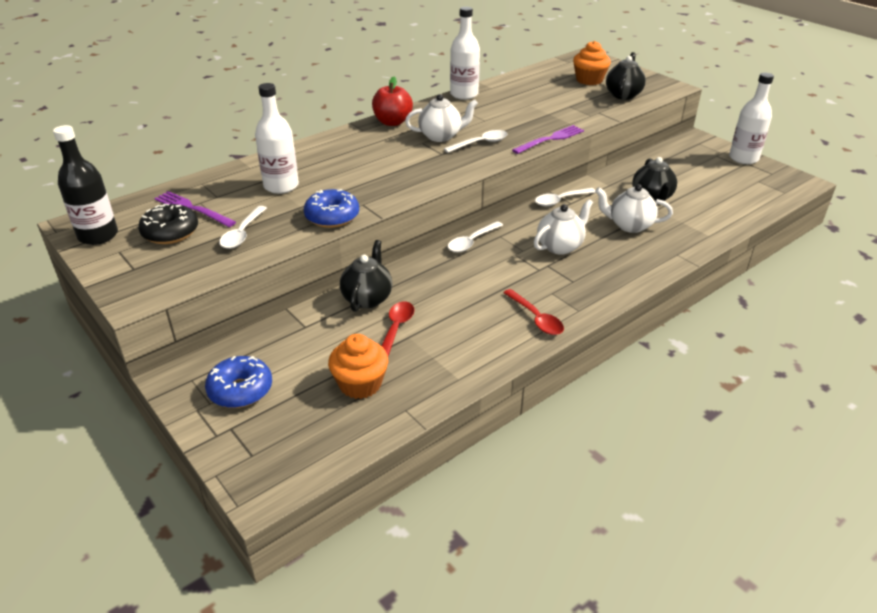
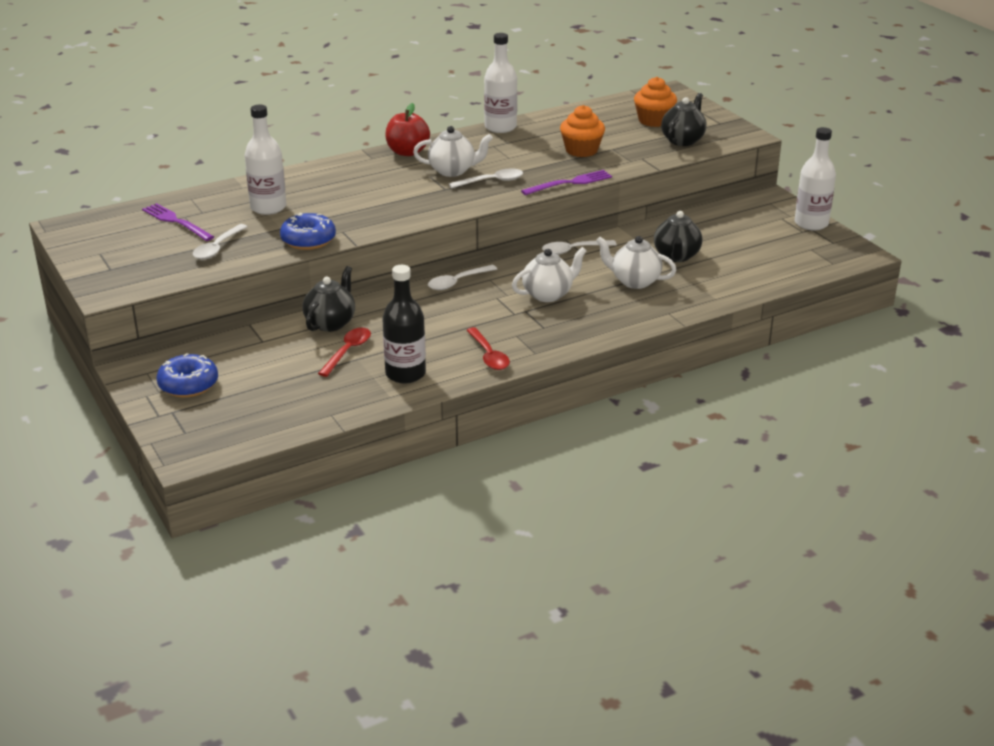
camera: 10 degrees right, 5 degrees down
(98, 235) = (83, 238): black bottle -> black bottle (405, 374)
(170, 233) = (150, 241): black donut -> none
(360, 384) = (297, 391): orange cupcake -> orange cupcake (581, 150)

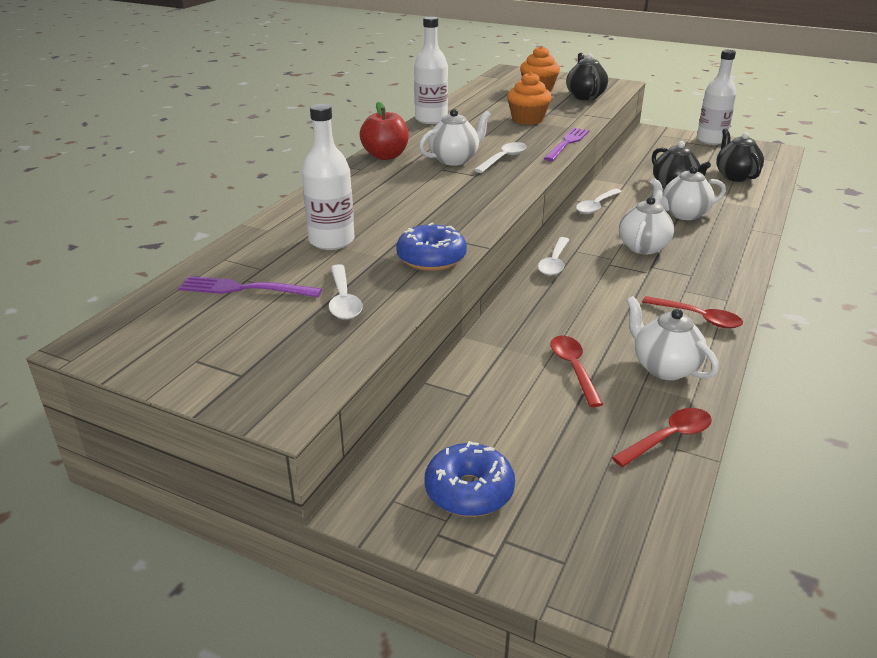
camera: 35 degrees left, 0 degrees up
(330, 323) = (507, 345): black teapot -> black teapot (735, 176)
(336, 408) = (668, 438): none -> red spoon
(405, 374) = (664, 368): black bottle -> white teapot

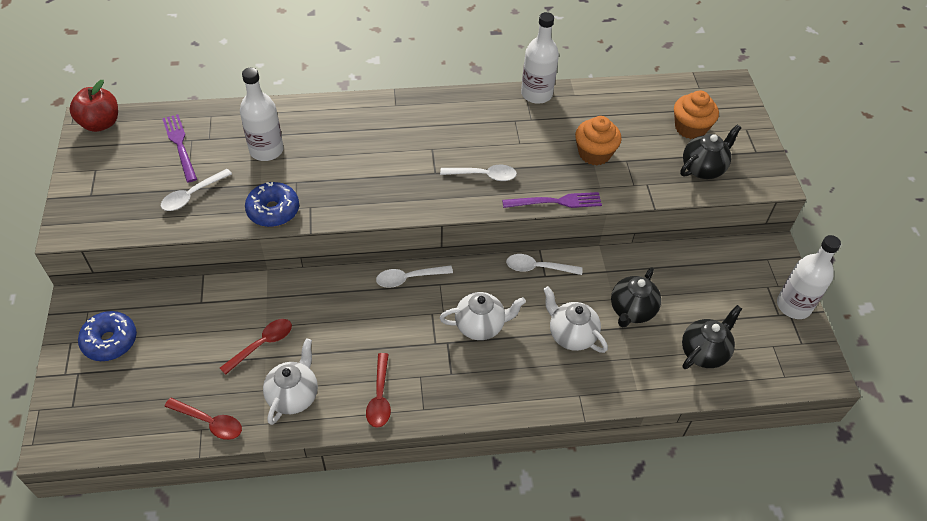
camera: 55 degrees right, 20 degrees up
(385, 156) = (431, 106): red apple -> red apple (100, 123)
(454, 160) = (457, 147): white teapot -> none

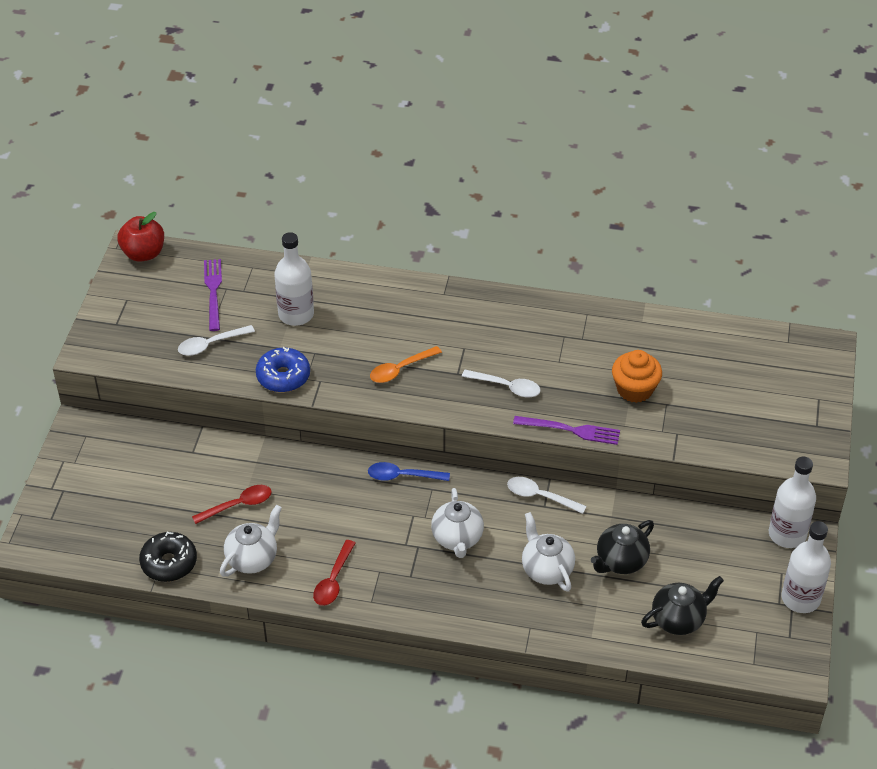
camera: 20 degrees right, 5 degrees down
(110, 341) = (99, 468): blue donut -> none
(210, 422) = (169, 563): red spoon -> black donut
(381, 180) = (400, 369): none -> orange spoon
(408, 278) = (402, 476): white spoon -> blue spoon
(480, 326) = (457, 539): white teapot -> white teapot turned 75 degrees clockwise
(536, 94) = (600, 312): white bottle -> white bottle (787, 534)
(690, 128) = (755, 384): orange cupcake -> none
(703, 168) = (747, 430): black teapot -> none

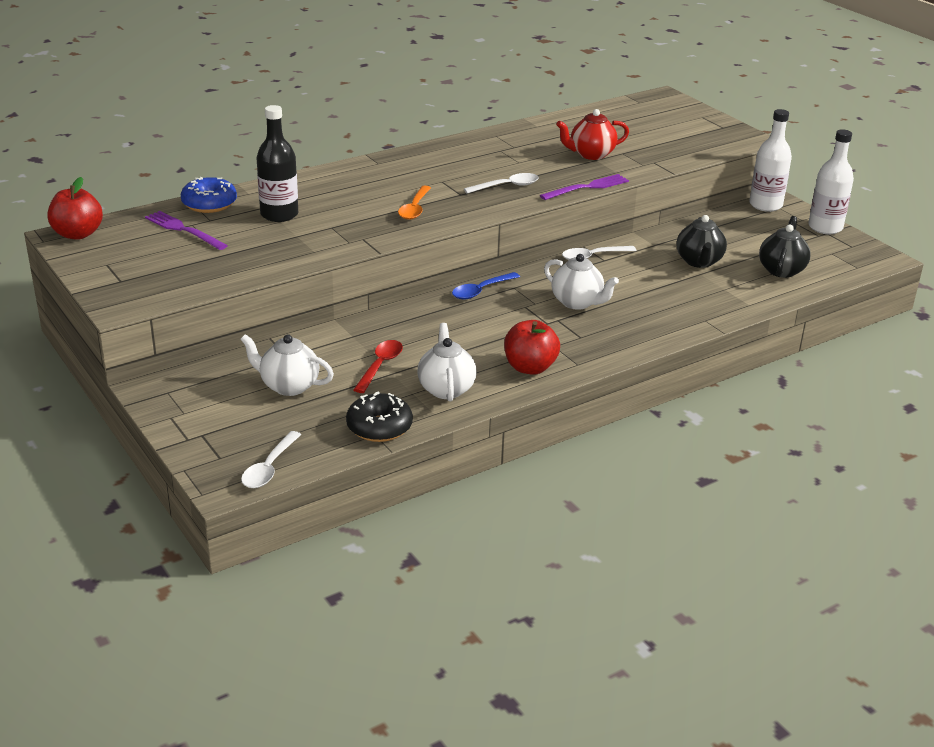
camera: 45 degrees left, 15 degrees down
(210, 344) = (233, 257): white spoon -> white spoon (269, 468)
(283, 376) = (328, 248): blue donut -> blue donut (209, 204)
(296, 314) = (279, 214): white bottle -> black bottle
(333, 580) = (530, 367): red spoon -> red apple
(546, 570) = (662, 288): white teapot -> white teapot (288, 386)
(634, 389) = (591, 154): orange cupcake -> red teapot

